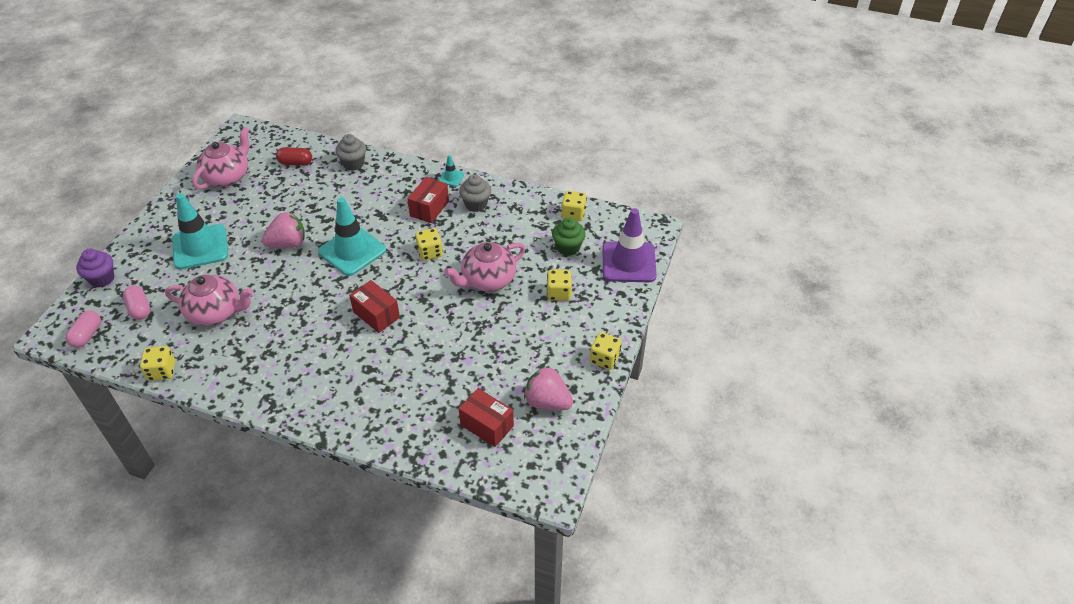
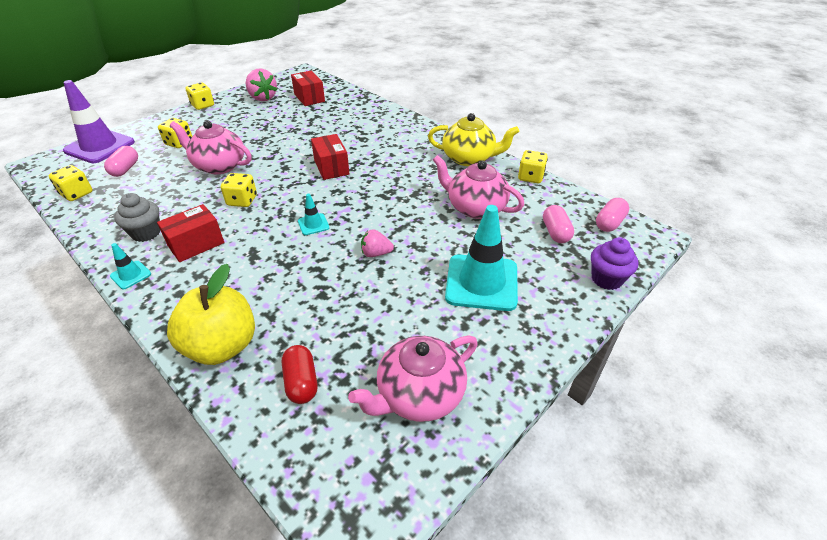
camera: 155 degrees left, 5 degrees down
(233, 378) = (469, 158): none -> yellow teapot
(288, 244) = (376, 253): pink strawberry -> pink strawberry, size x0.61
(295, 163) = (301, 382): red capsule -> red capsule turned 45 degrees clockwise
(352, 251) = (313, 224): turquoise traffic cone -> turquoise traffic cone, size x0.45
(353, 163) = (222, 346): grey cupcake -> yellow apple
(487, 280) = (219, 166): pink teapot -> pink teapot turned 150 degrees counterclockwise
(568, 248) = (125, 169): green cupcake -> pink capsule

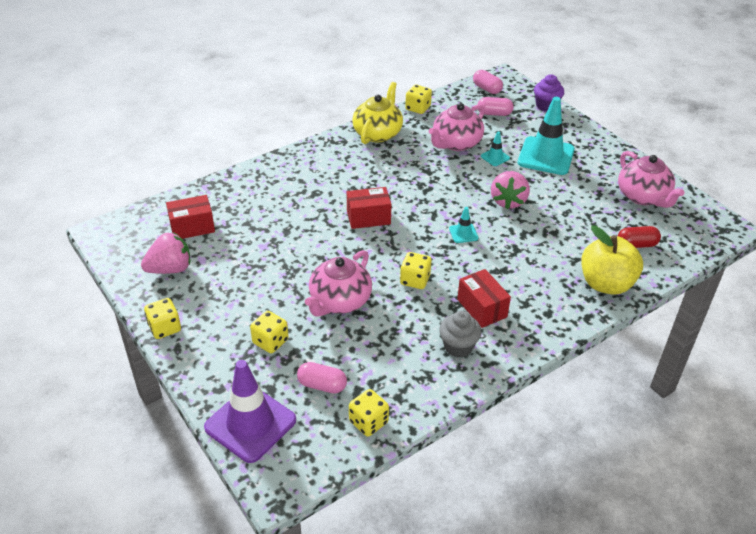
camera: 80 degrees left, 0 degrees up
(131, 275) = (521, 348): turquoise traffic cone -> turquoise traffic cone (495, 157)
(376, 253) = (508, 201): pink strawberry -> pink strawberry, size x1.65

